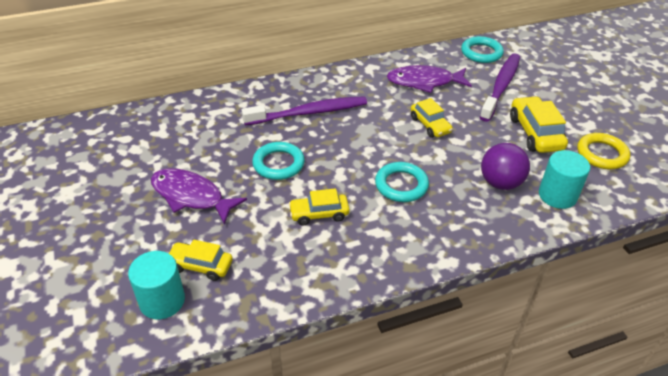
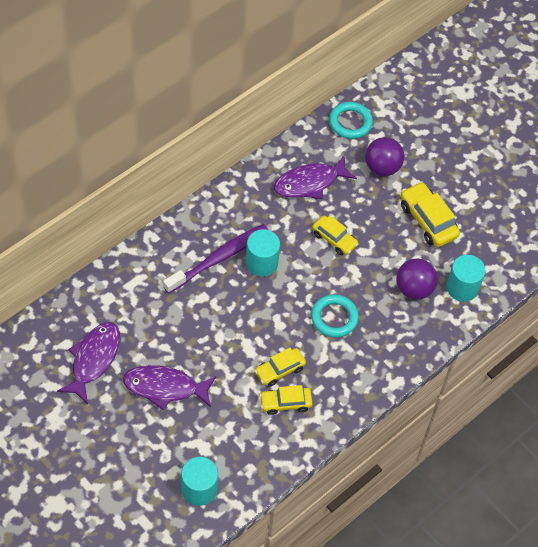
camera: 25 degrees left, 15 degrees up
(140, 156) = (94, 359): none -> purple fish
(200, 266) = (211, 450): yellow car -> yellow car (285, 403)
(278, 164) = (221, 328): turquoise ring -> none
(348, 125) = (261, 263): none -> turquoise cylinder
(501, 87) = (382, 167): purple toothbrush -> purple ball
(602, 154) = (488, 228): yellow ring -> none

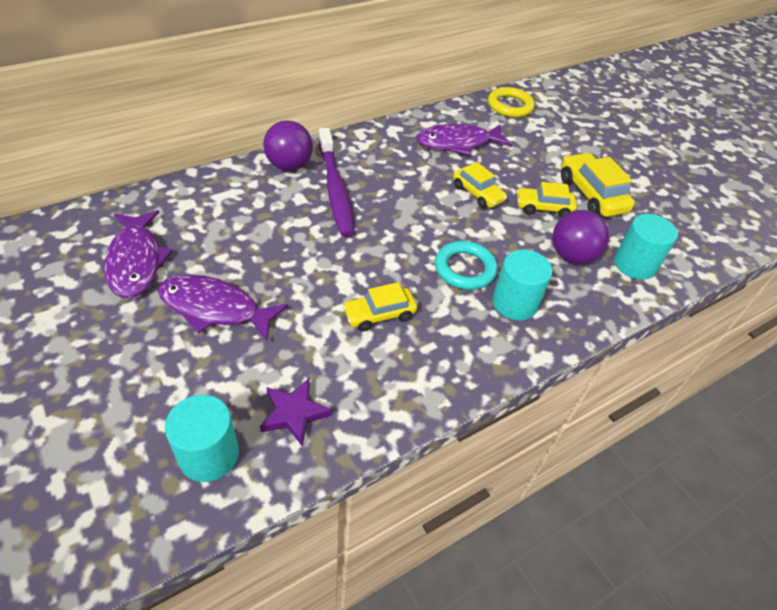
camera: 10 degrees right, 10 degrees down
(94, 359) = (136, 261): purple fish -> purple fish turned 135 degrees clockwise
(219, 258) = (335, 189): purple toothbrush -> purple toothbrush turned 105 degrees clockwise
(242, 453) = (294, 413): none -> purple star
(261, 263) = (385, 201): turquoise cylinder -> turquoise cylinder (514, 303)
(285, 403) = (377, 356): yellow car -> yellow car (543, 208)
(350, 122) = (510, 106): turquoise ring -> yellow ring
(382, 167) = (541, 143): purple ball -> purple ball (289, 166)

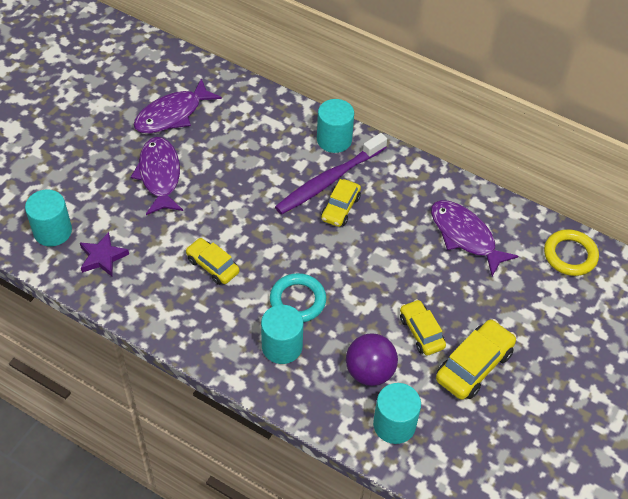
camera: 65 degrees right, 5 degrees up
(289, 166) = (334, 140): purple ball -> turquoise cylinder
(477, 194) = (401, 276): yellow car -> yellow car (340, 208)

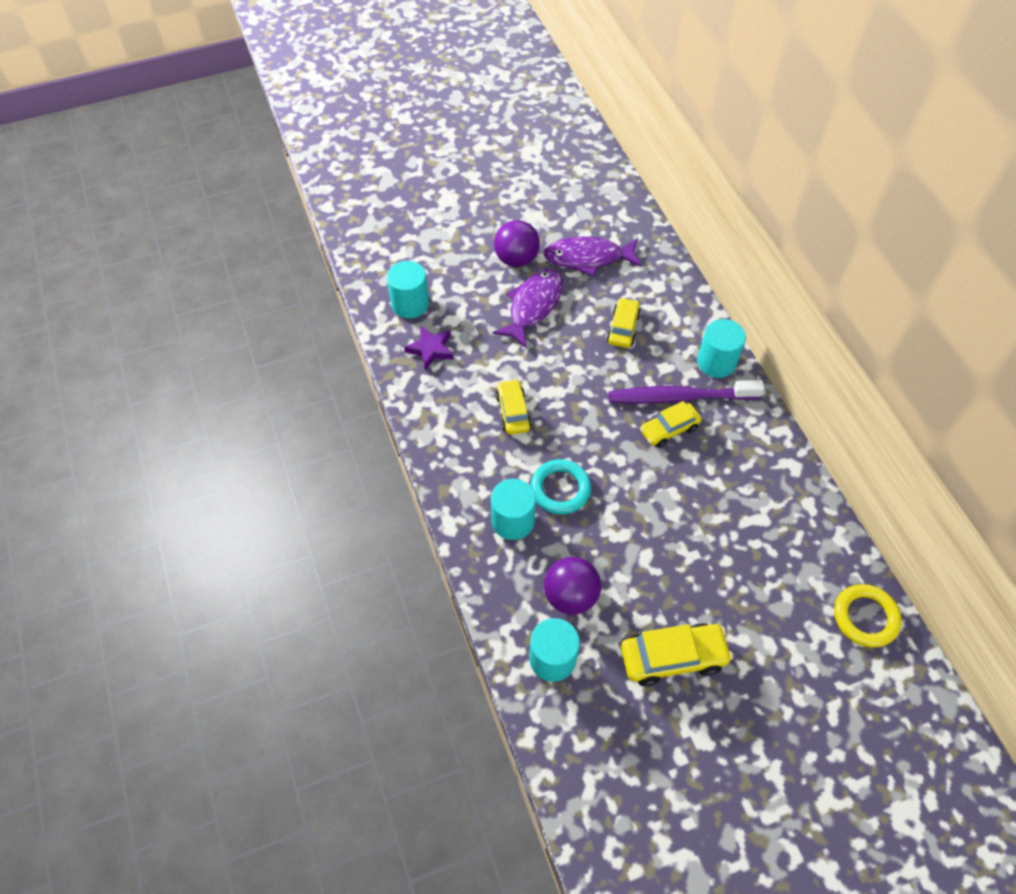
camera: 40 degrees right, 5 degrees up
(114, 146) = (516, 259): none -> purple ball
(421, 332) = (649, 592): yellow car -> yellow car (623, 328)
(465, 236) = (769, 529): purple fish -> none

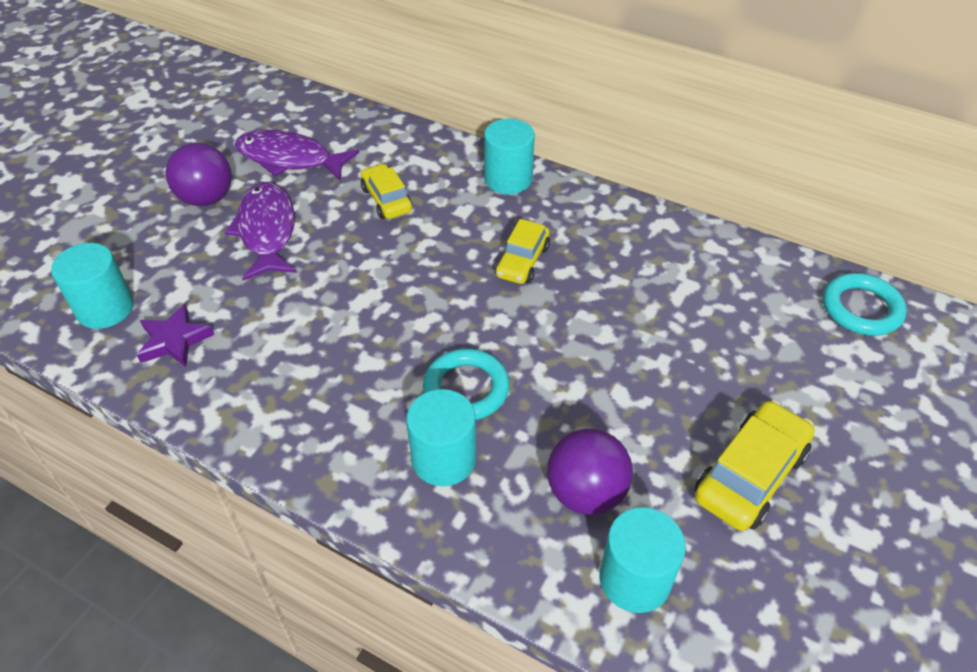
camera: 40 degrees left, 10 degrees down
(513, 412) = (338, 345): yellow car -> none
(588, 258) = (289, 159): purple fish -> purple fish turned 60 degrees clockwise
(680, 397) = (504, 228): purple toothbrush -> none
(865, 617) = (861, 309): yellow ring -> turquoise ring

